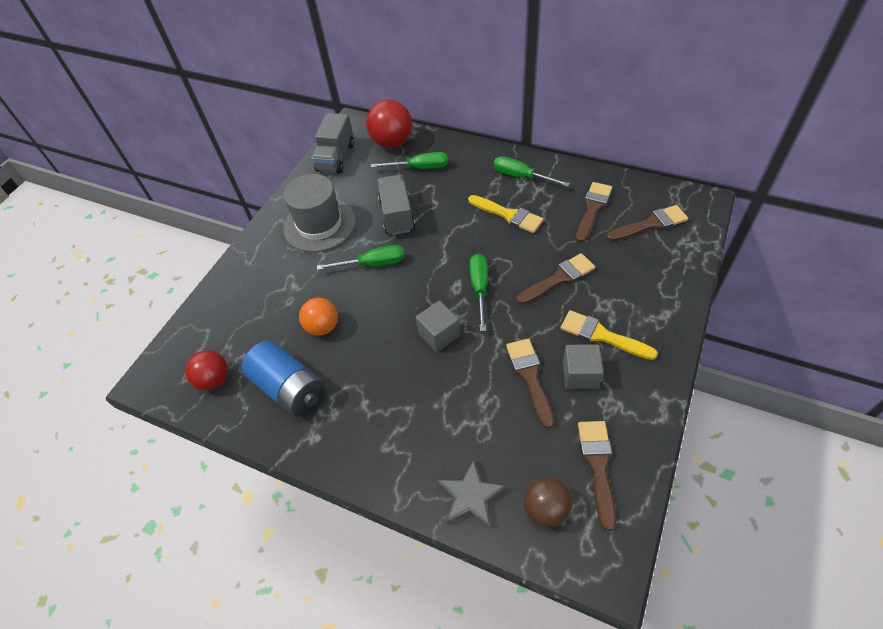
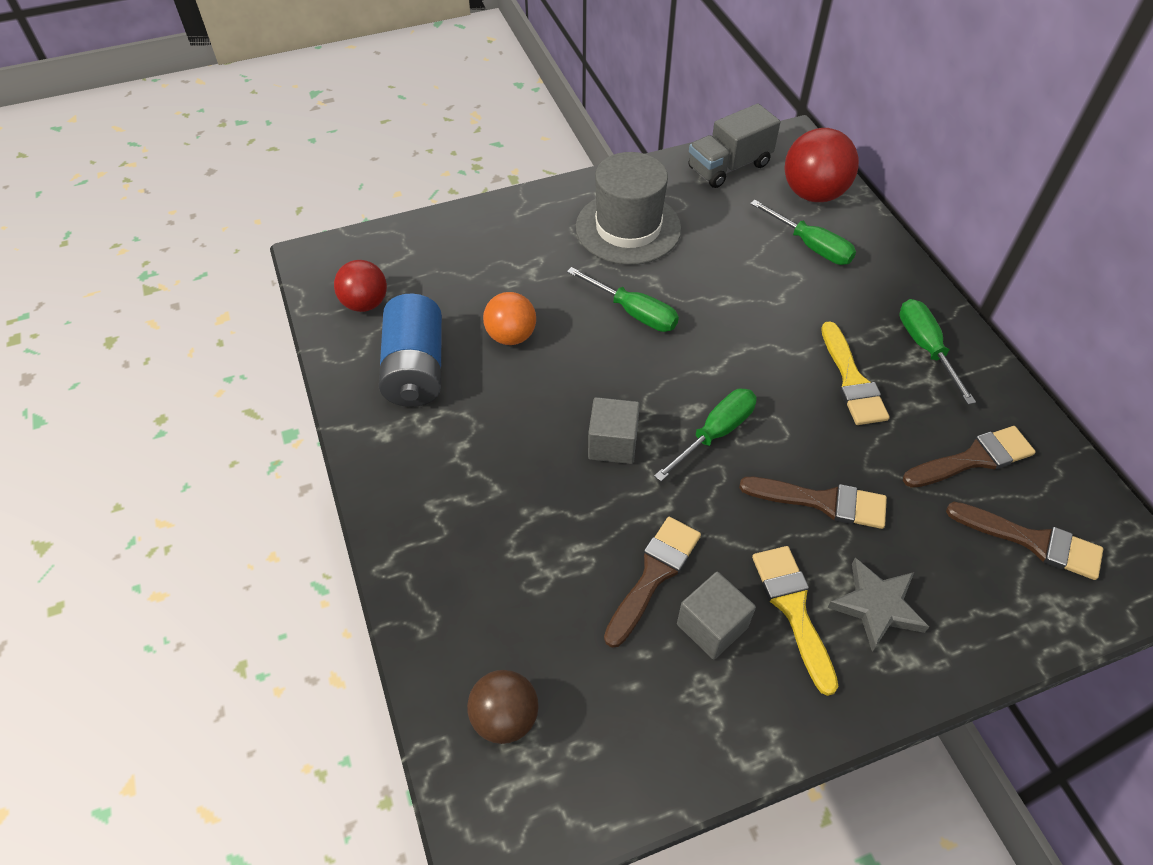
camera: 40 degrees right, 0 degrees up
(397, 215) = (721, 280): grey truck -> none
(471, 497) = (450, 630): grey star -> grey star (877, 606)
(597, 465) = (610, 735): brown brush -> none

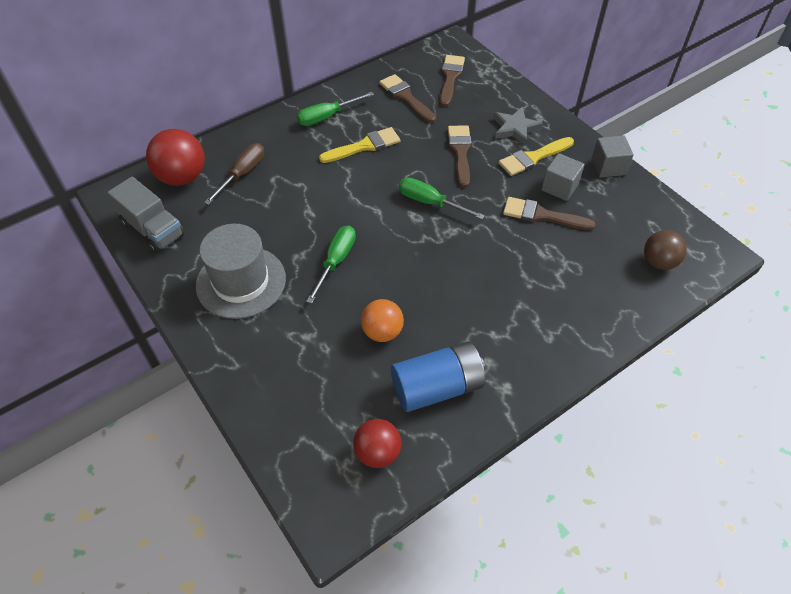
camera: 105 degrees left, 0 degrees up
(612, 444) = (458, 251): grey cube -> grey cube (608, 167)
(811, 246) = (242, 174): green screwdriver -> brown screwdriver

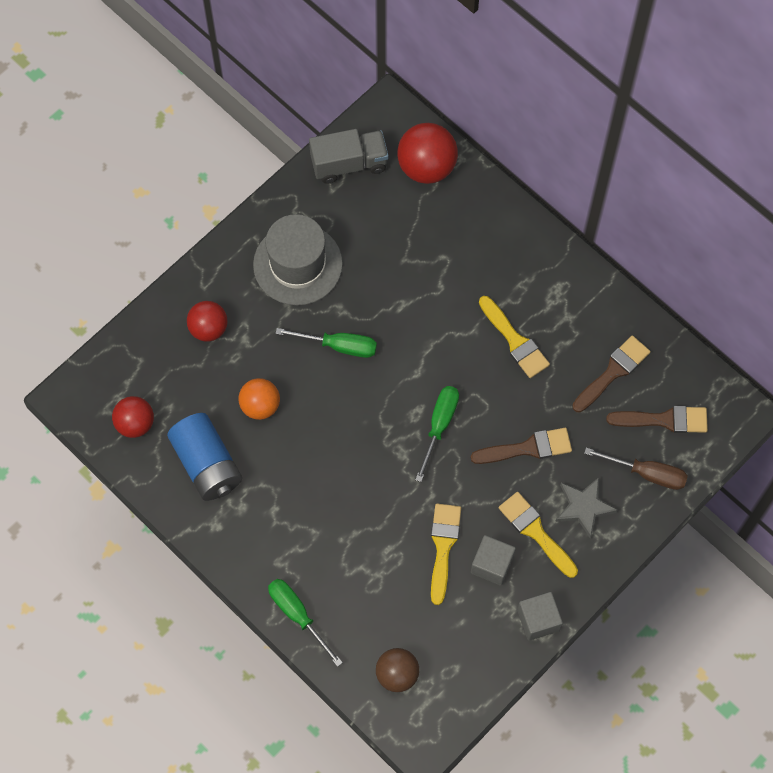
camera: 80 degrees right, 15 degrees up
(153, 229) = (349, 164): grey truck -> grey truck turned 135 degrees counterclockwise
(242, 174) = (444, 224): brown screwdriver -> brown screwdriver (647, 473)
(285, 367) = (208, 328): none -> red ball
(327, 117) = (556, 290): green screwdriver -> green screwdriver (297, 615)
(542, 215) = (443, 547): brown brush -> yellow brush

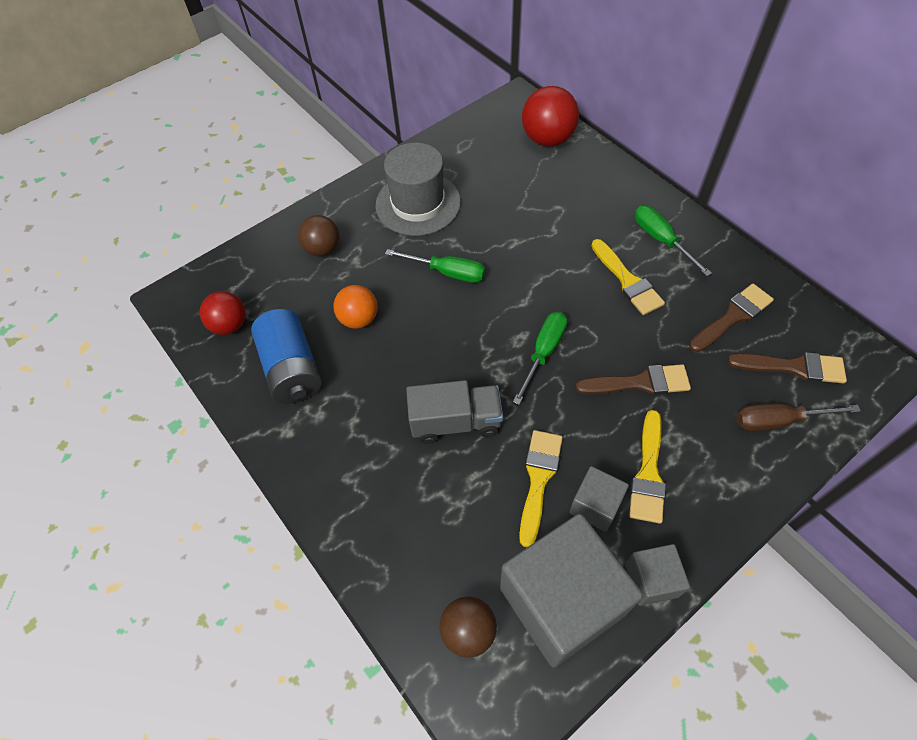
camera: 10 degrees right, 10 degrees down
(208, 328) = (323, 249): red ball -> brown ball
(297, 615) = (358, 541): green screwdriver -> green screwdriver (661, 240)
(349, 164) = (477, 133): grey truck -> grey truck (456, 422)
(468, 644) = (561, 601): none -> grey cube
(535, 532) = (648, 473): yellow brush -> yellow brush turned 135 degrees counterclockwise
(584, 507) = (705, 451): grey star -> none
(647, 473) = (778, 421): brown screwdriver -> brown screwdriver turned 150 degrees clockwise

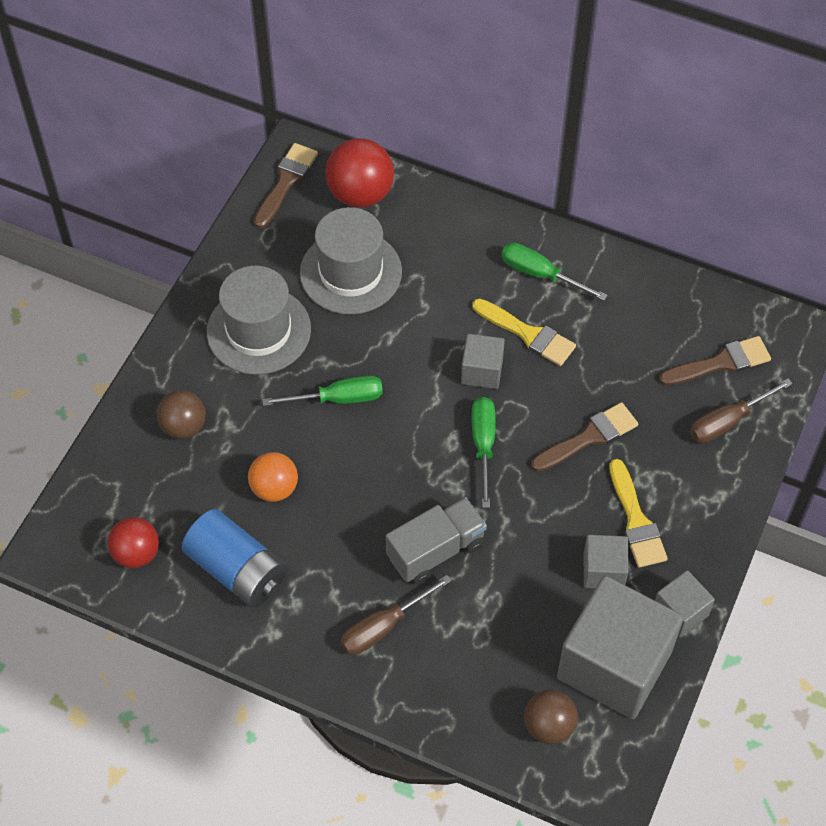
camera: 30 degrees left, 0 degrees up
(376, 467) = (383, 627): none -> brown screwdriver
(510, 188) = (351, 272): none -> grey hat
(538, 479) = (541, 570): yellow brush -> none
(573, 294) = (482, 371): none -> grey cube
(732, 316) = (645, 333): brown brush -> brown brush (286, 182)

